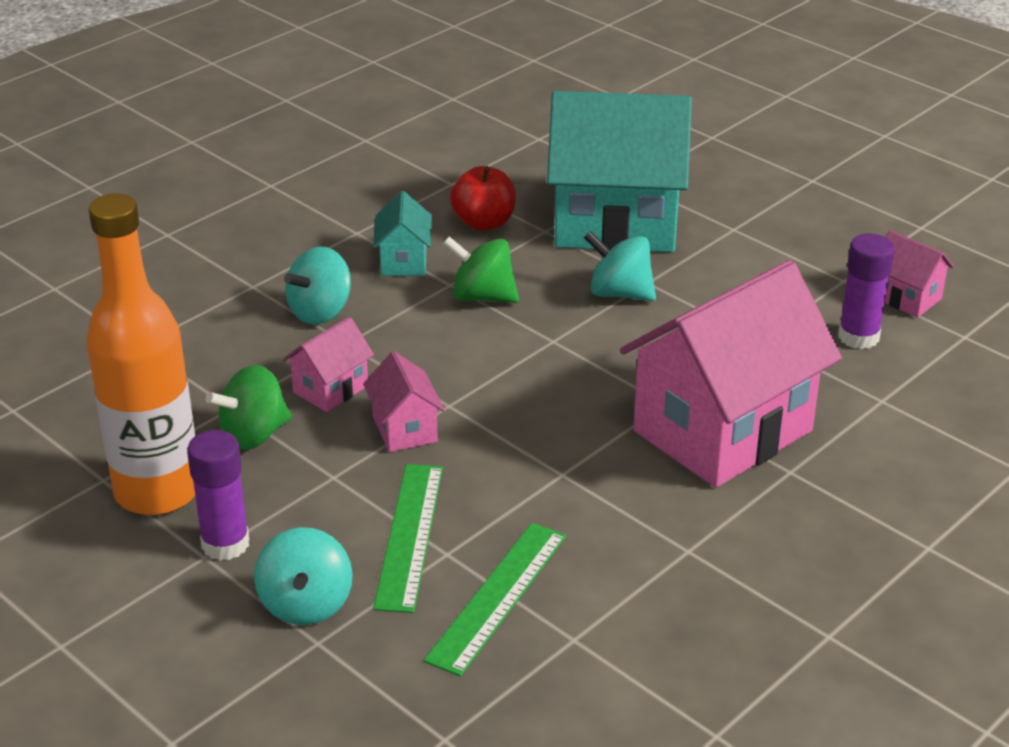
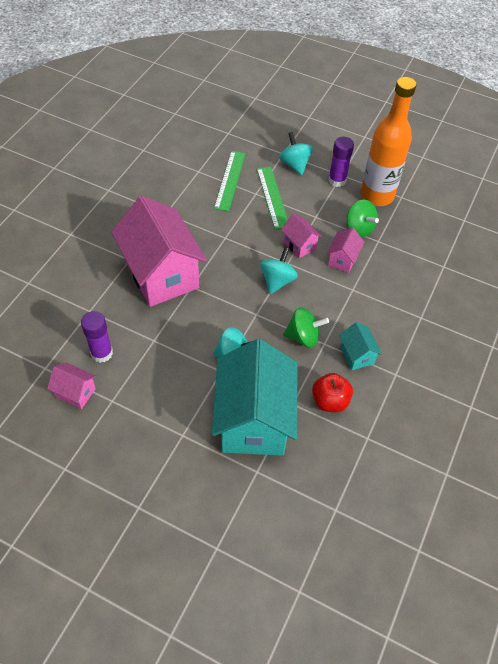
camera: 160 degrees right, 20 degrees up
(253, 435) = (359, 228): green spinning top -> green spinning top turned 105 degrees clockwise
(320, 312) = (376, 306): turquoise spinning top -> turquoise spinning top (277, 280)
(615, 224) = (253, 420): turquoise house -> turquoise house turned 75 degrees counterclockwise
(723, 431) = (162, 274): pink house -> pink house turned 60 degrees counterclockwise

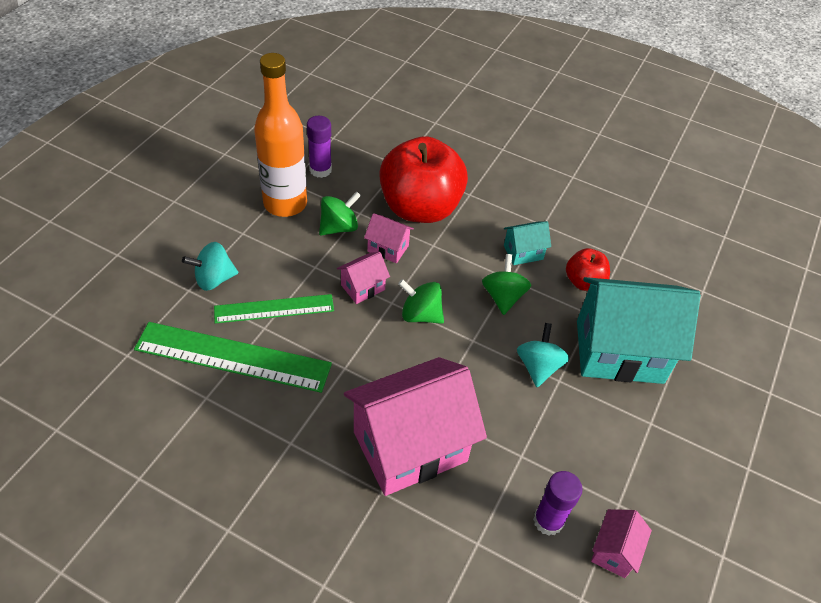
camera: 90 degrees left, 5 degrees down
(230, 180) = (233, 356): green ruler -> green ruler, size x1.57
(277, 280) = (420, 315): turquoise spinning top -> green spinning top
(337, 180) = (252, 238): purple glue stick -> purple glue stick (320, 170)
(394, 281) = (420, 208): none -> red apple

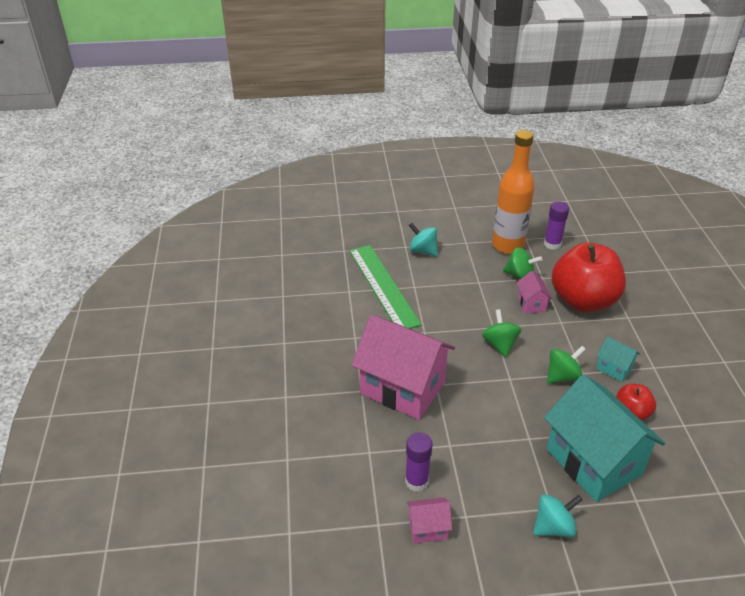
camera: 60 degrees right, 10 degrees down
(274, 308) = (431, 283): green ruler -> none
(363, 287) = (488, 309): pink house -> none
(538, 367) = (527, 422): turquoise spinning top -> turquoise spinning top (553, 527)

